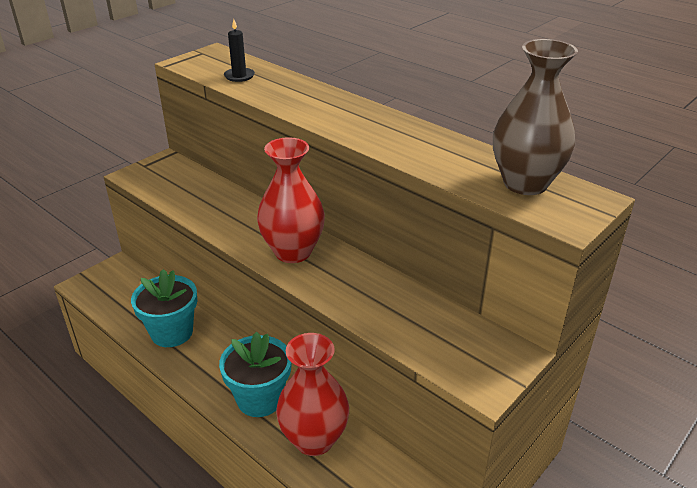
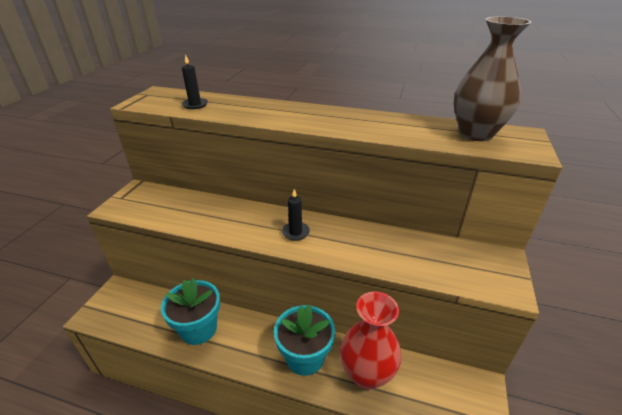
camera: 25 degrees left, 0 degrees up
(293, 252) = (295, 232): red vase -> black candle

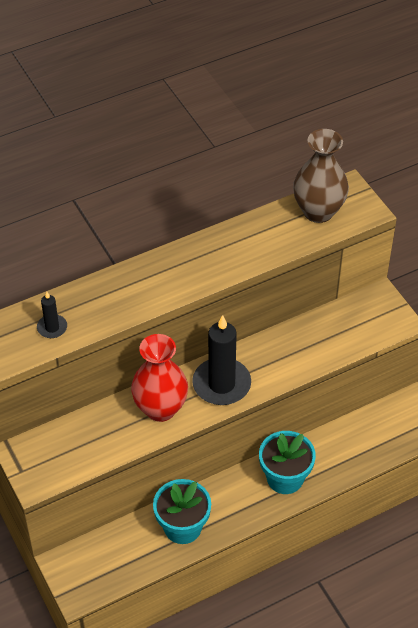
camera: 45 degrees left, 15 degrees up
(295, 232) = (221, 384): black candle -> black candle, size x2.04
(366, 374) = (336, 453): red vase -> red vase (160, 408)

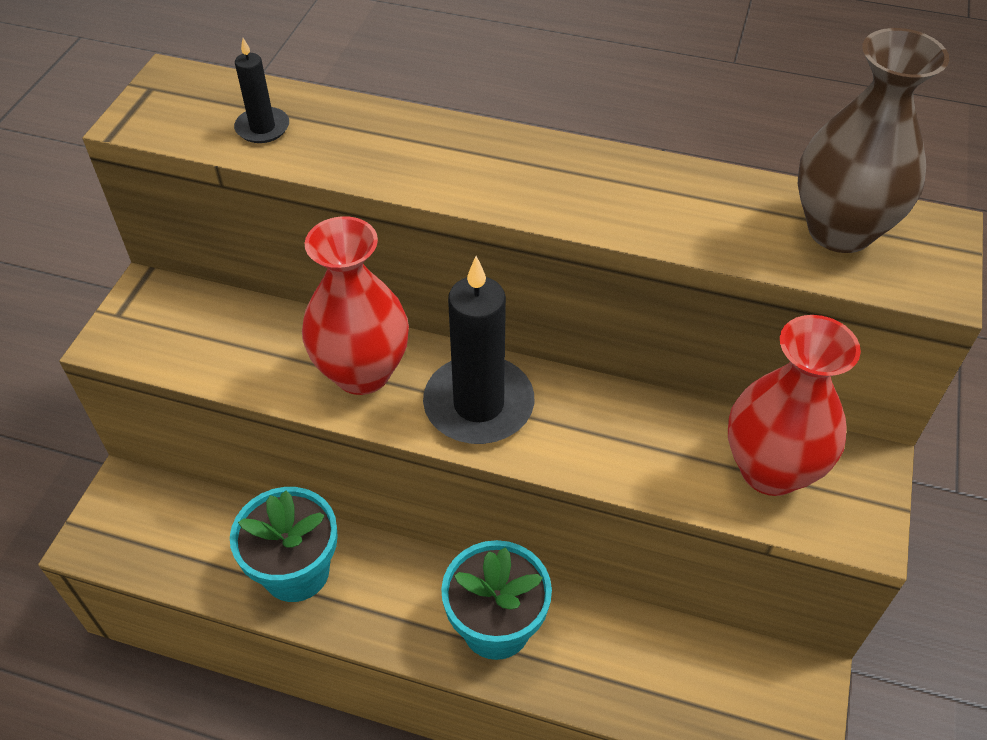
camera: 45 degrees right, 0 degrees up
(350, 324) = (770, 470): none -> red vase

